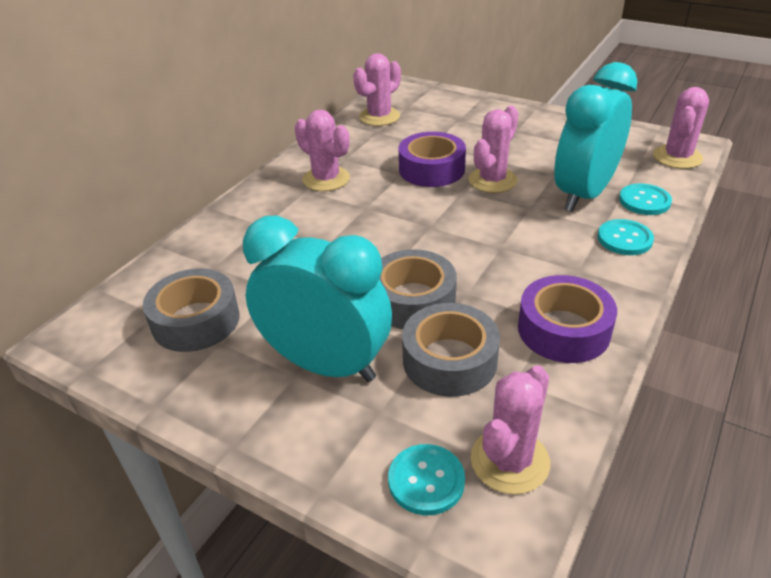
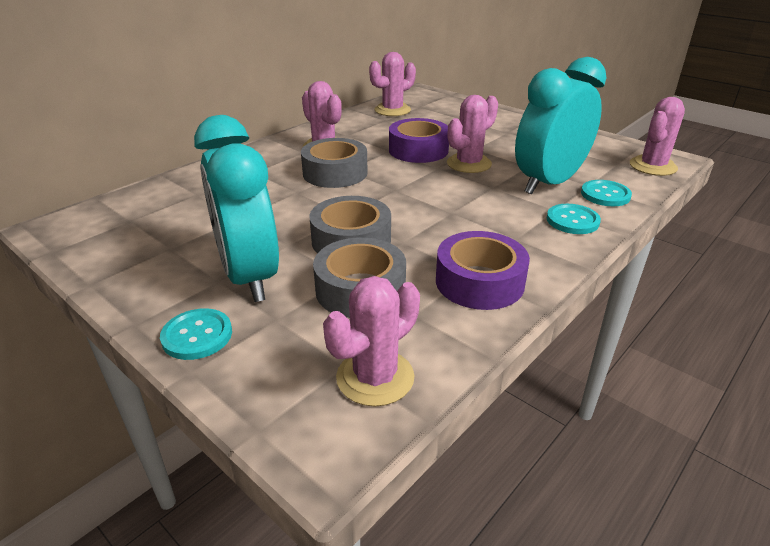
camera: 10 degrees right, 5 degrees down
(196, 320) = (159, 229): grey tape -> grey tape (335, 173)
(326, 364) = (249, 276): turquoise clock -> turquoise clock turned 150 degrees counterclockwise
(426, 480) = (288, 380): turquoise button -> turquoise button (197, 336)

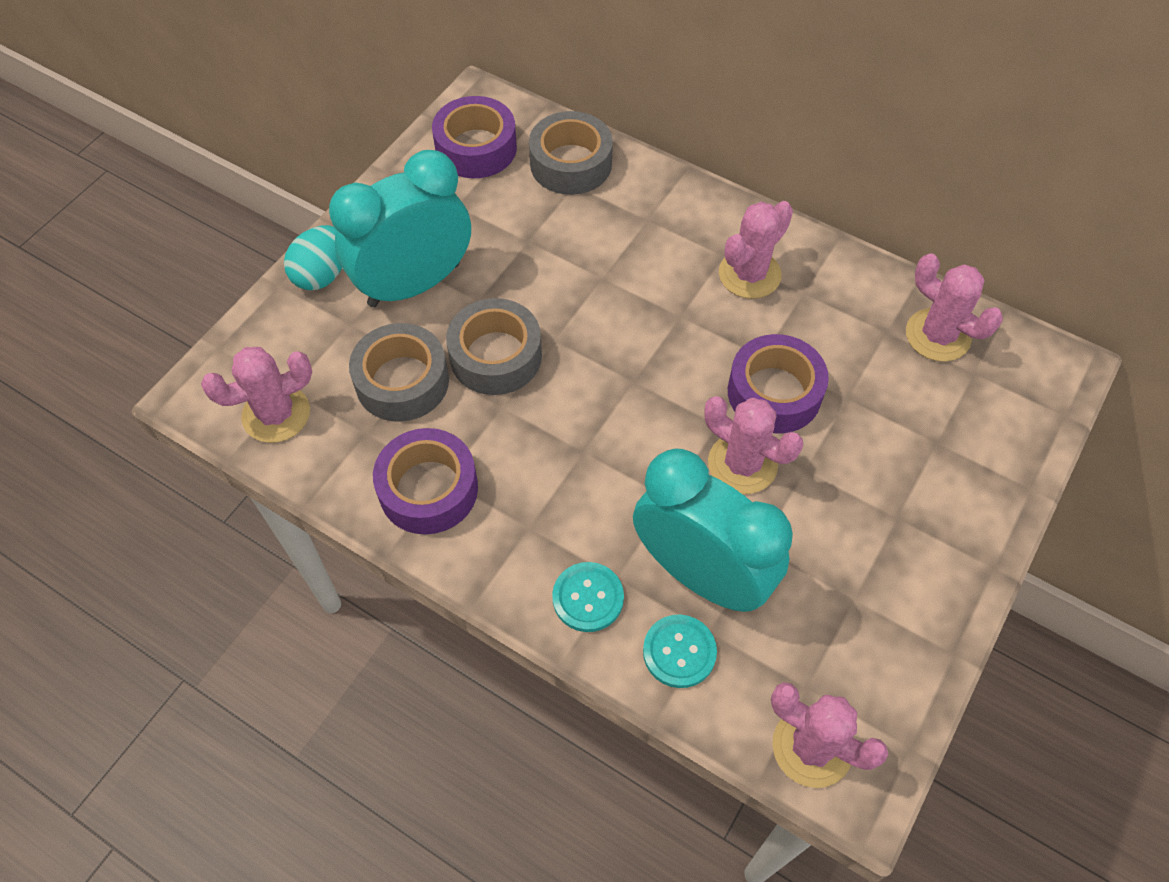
camera: 80 degrees right, 25 degrees up
(110, 233) = (476, 148): none -> purple tape
(197, 336) = (322, 274): turquoise button -> turquoise egg
(335, 173) = (666, 305): grey tape -> grey tape (571, 163)
(375, 377) = (276, 414): pink cactus -> pink cactus turned 60 degrees counterclockwise

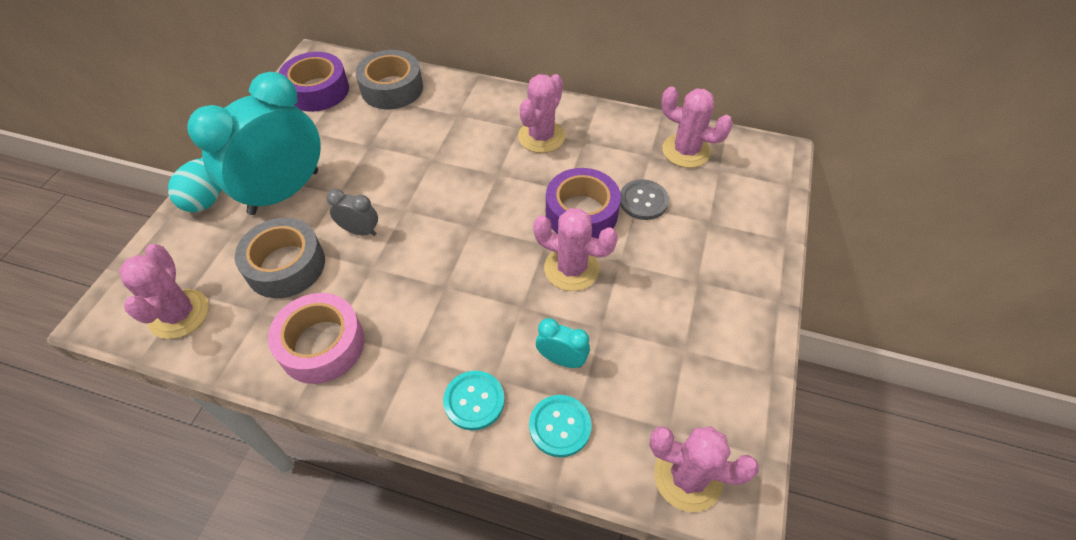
camera: 15 degrees left, 5 degrees down
(276, 414) = (179, 314): pink cactus -> pink cactus turned 60 degrees counterclockwise
(428, 489) = (322, 345): purple tape -> pink tape
(496, 356) = (360, 231): grey tape -> grey clock
(701, 574) = (561, 359): turquoise clock -> turquoise clock, size x0.42
(859, 394) = (643, 201): none -> grey button

